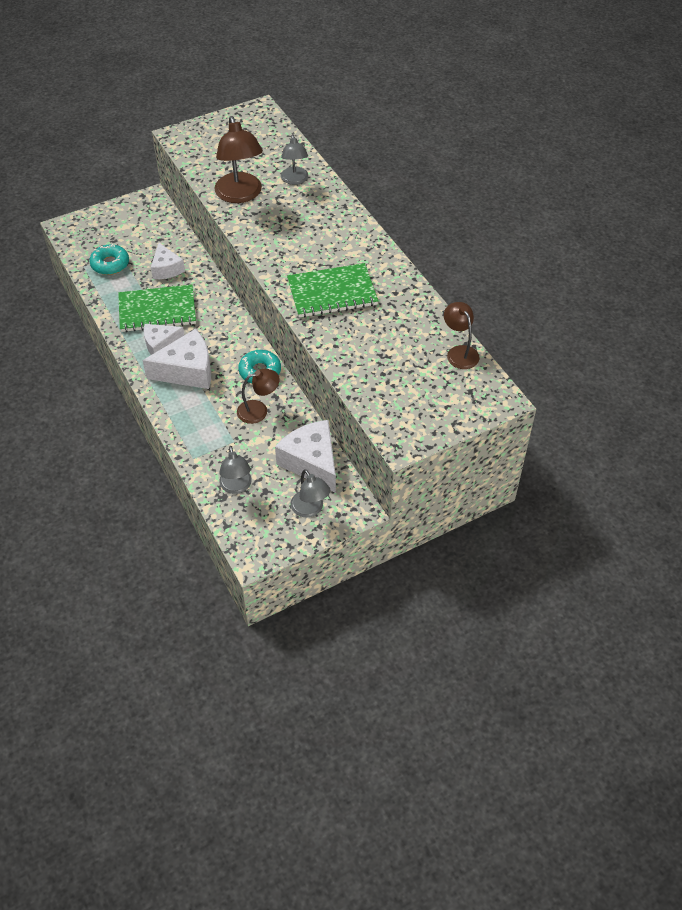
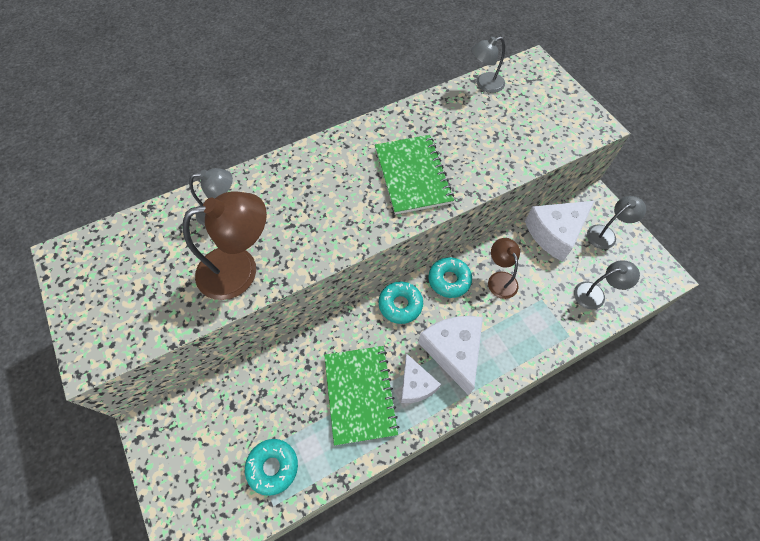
camera: 90 degrees left, 10 degrees up
(166, 269) = (288, 391): white cheese -> none
(236, 336) = (400, 305): none -> turquoise donut
(459, 352) = (484, 84): brown lamp -> grey lamp

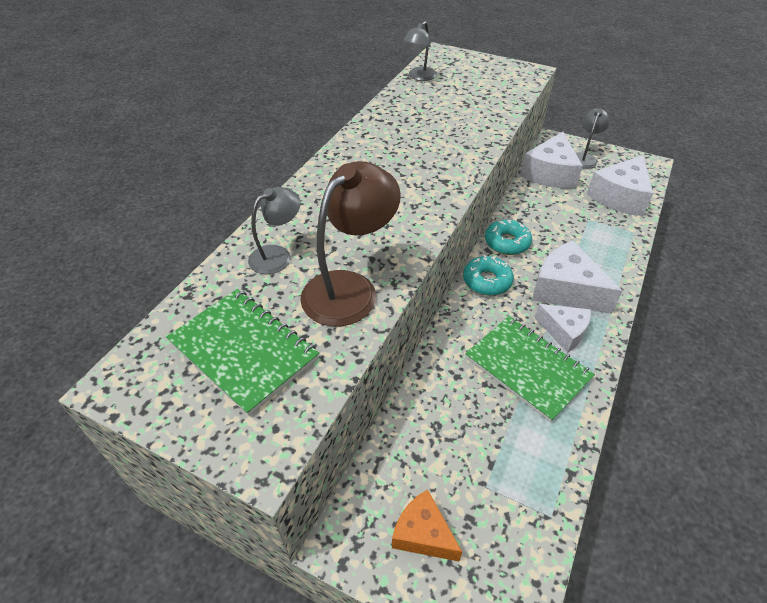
camera: 35 degrees left, 15 degrees down
(192, 456) = (423, 534): none -> orange cheese
(273, 467) = (514, 482): turquoise donut -> none
(413, 175) = (431, 152): green notebook -> green notebook (244, 350)
(500, 279) = (544, 222): brown lamp -> none
(595, 294) = (620, 197): grey lamp -> white cheese

